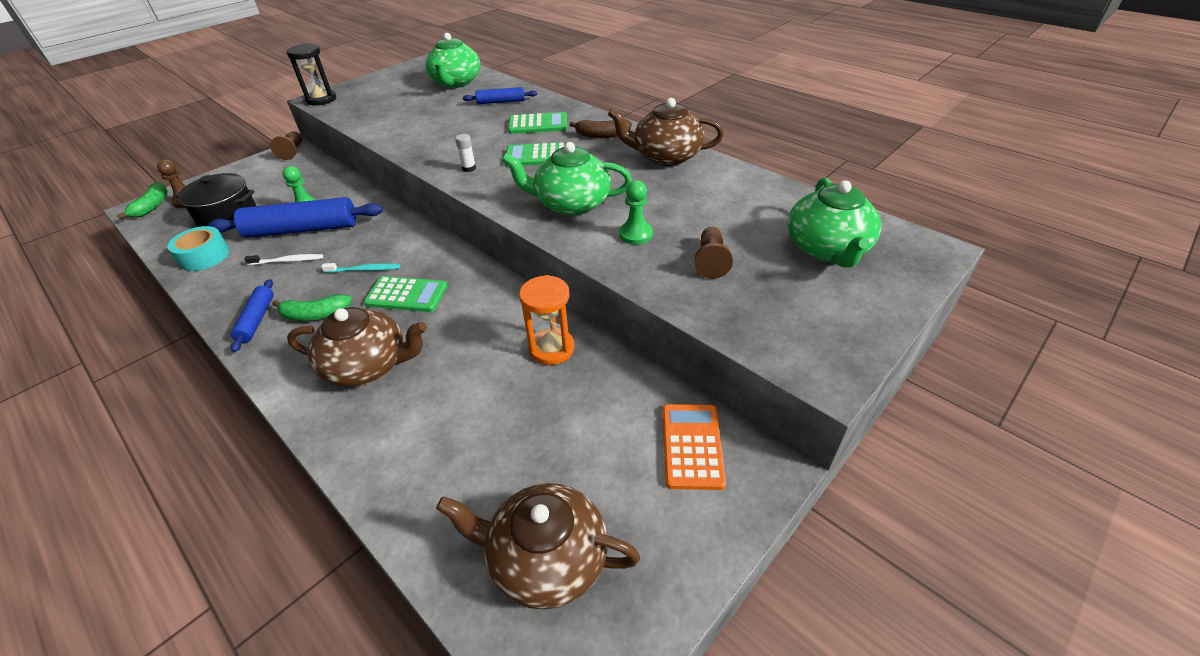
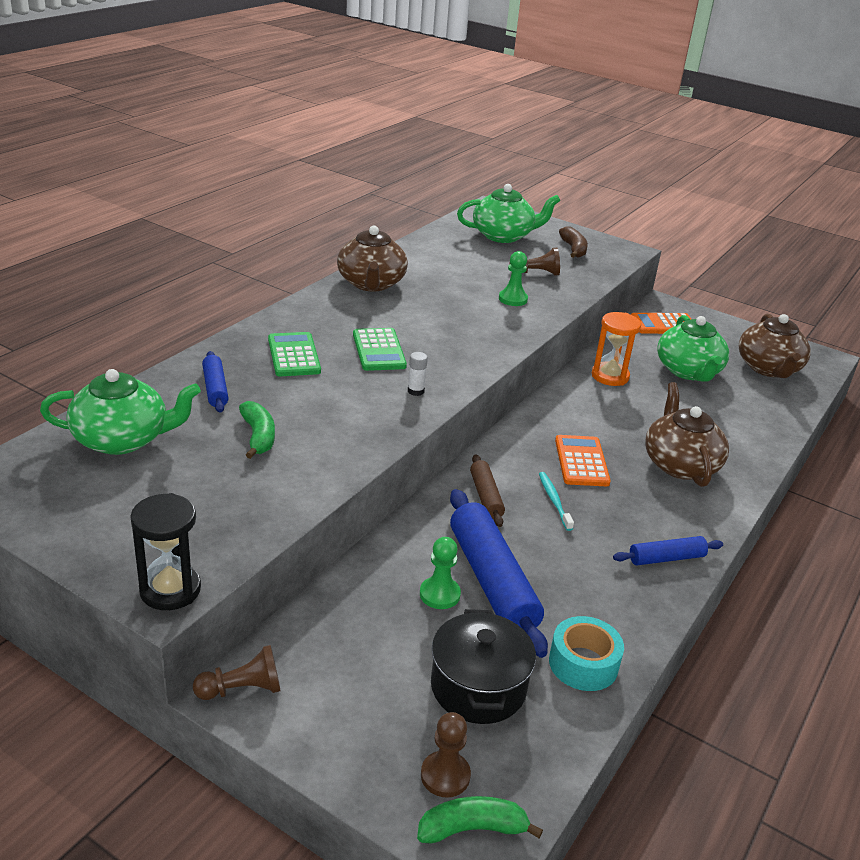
camera: 105 degrees left, 10 degrees down
(288, 261) = (561, 570): white toothbrush -> none
(315, 315) = (638, 516): green banana -> green banana (258, 436)
(389, 236) = (486, 496): none -> brown rolling pin
(407, 295) = (581, 461): green calculator -> orange calculator
(571, 204) = (474, 328): green teapot -> green teapot (688, 371)
(602, 135) = (324, 315): brown banana -> brown banana (573, 249)

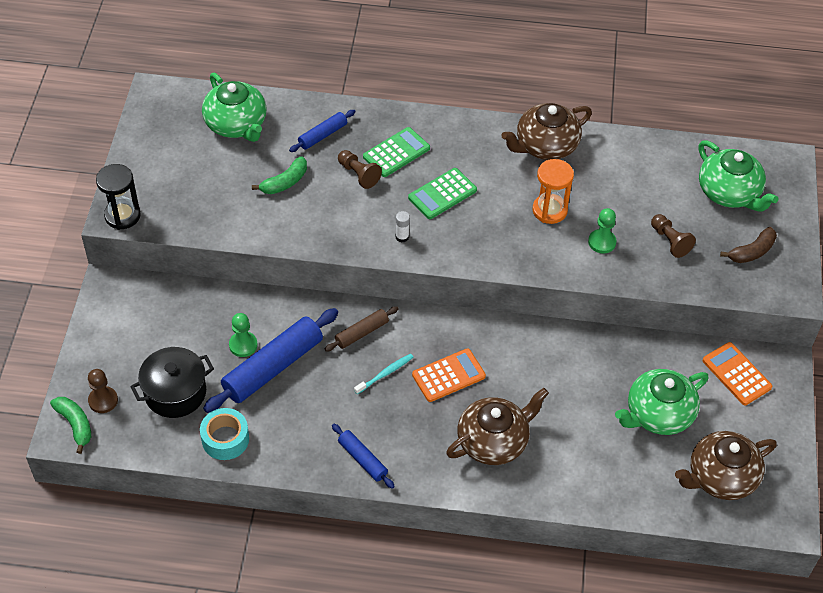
camera: 65 degrees right, 20 degrees up
(242, 689) = (114, 288): brown pawn -> brown pawn (358, 174)
(610, 376) = (598, 358): orange hourglass -> orange hourglass (549, 210)

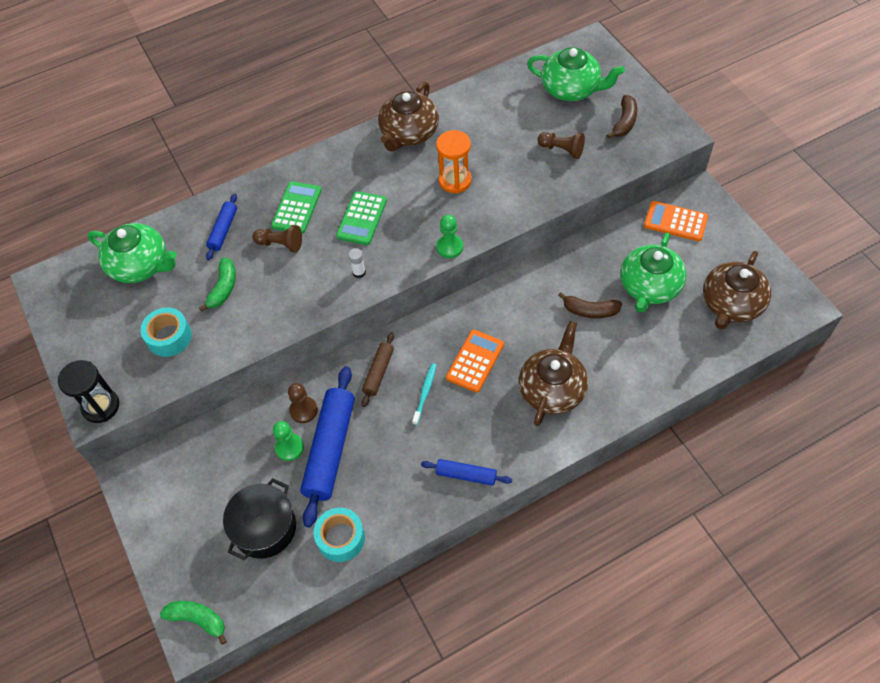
camera: 30 degrees left, 5 degrees up
(103, 400) = (206, 580): brown pawn -> brown pawn (303, 410)
(213, 195) = (169, 337): none -> turquoise tape
(585, 399) = (590, 311): none -> brown banana
(602, 242) = (514, 181): green pawn -> green pawn (449, 247)

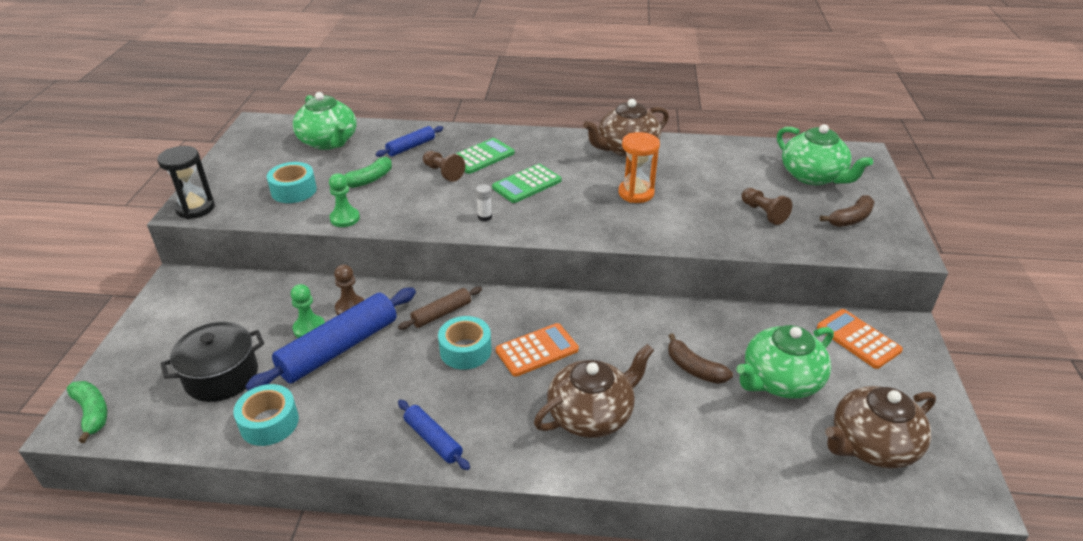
camera: 30 degrees right, 20 degrees down
(425, 393) = (465, 350): turquoise toothbrush -> turquoise tape
(449, 247) = (583, 235): green pawn -> green pawn (345, 218)

